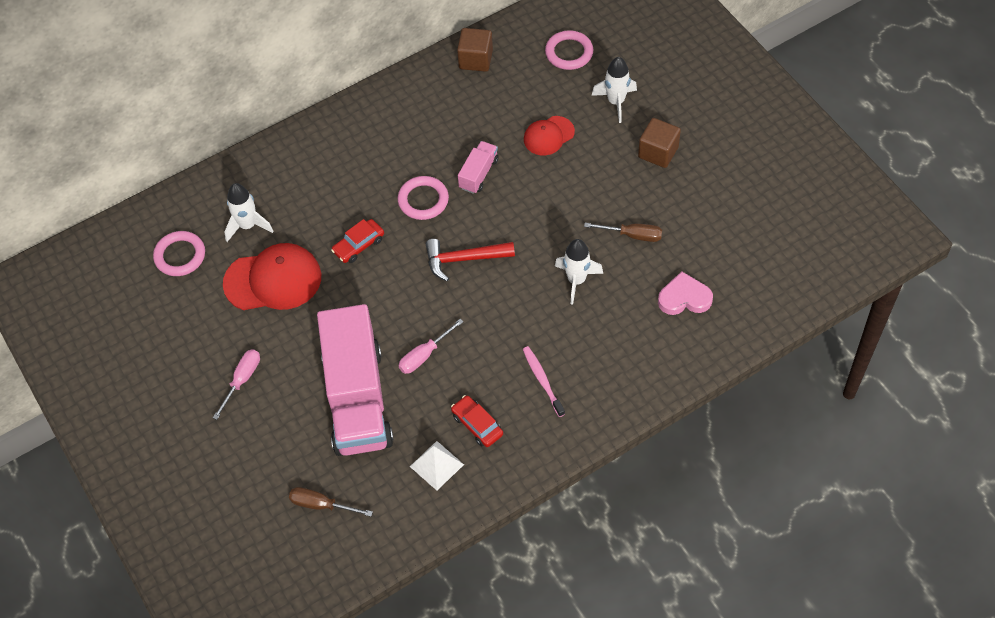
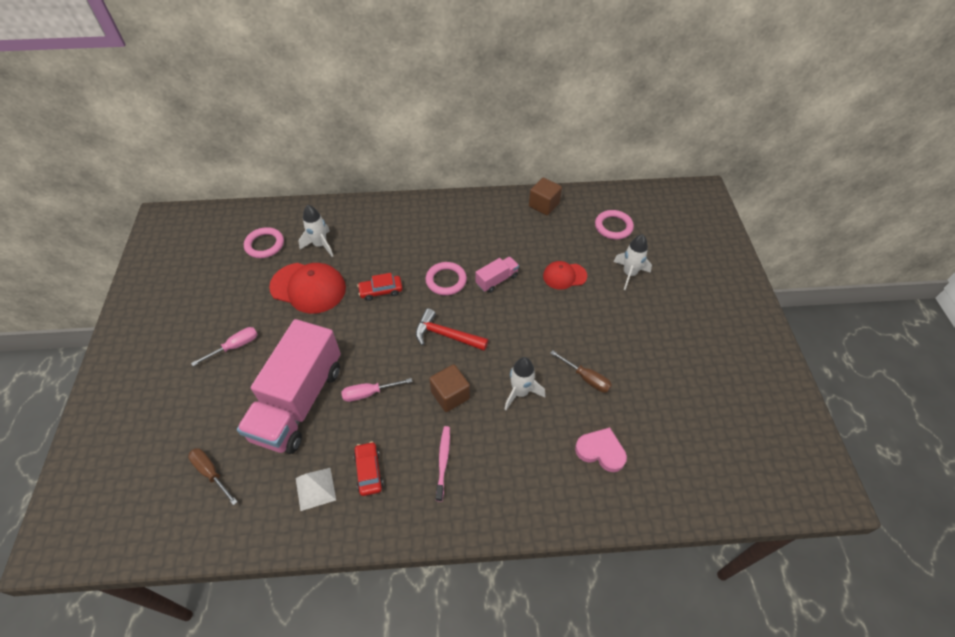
camera: 25 degrees right, 5 degrees down
(658, 152) = (642, 324): brown cube -> brown cube (450, 395)

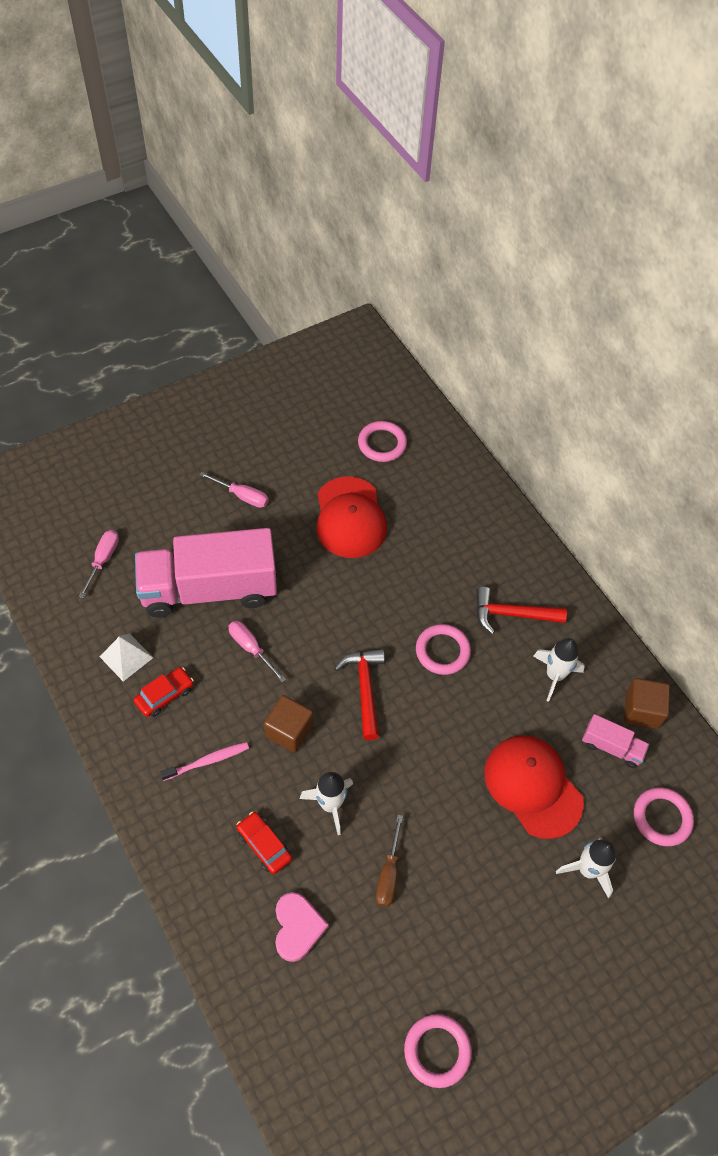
camera: 60 degrees right, 5 degrees up
(211, 473) = (103, 560): brown screwdriver -> pink screwdriver
(320, 245) = (414, 496): white rocket -> white rocket (554, 676)
(381, 291) = (387, 590): red car -> red car (264, 845)
(443, 234) = (512, 614): none -> red hammer
(497, 280) = (477, 708): pink truck -> pink truck (611, 747)
(564, 276) = (532, 786): red cap -> red cap, size x1.73
(714, 401) = (437, 1051): none -> pink ring

